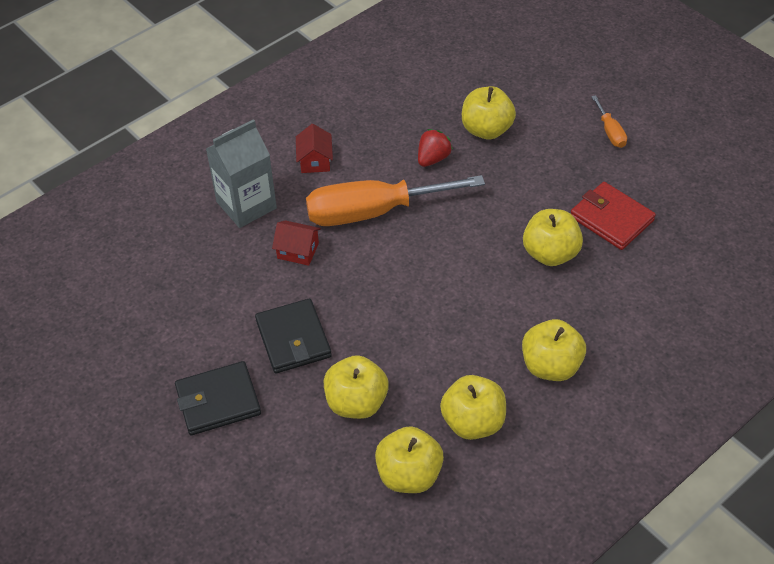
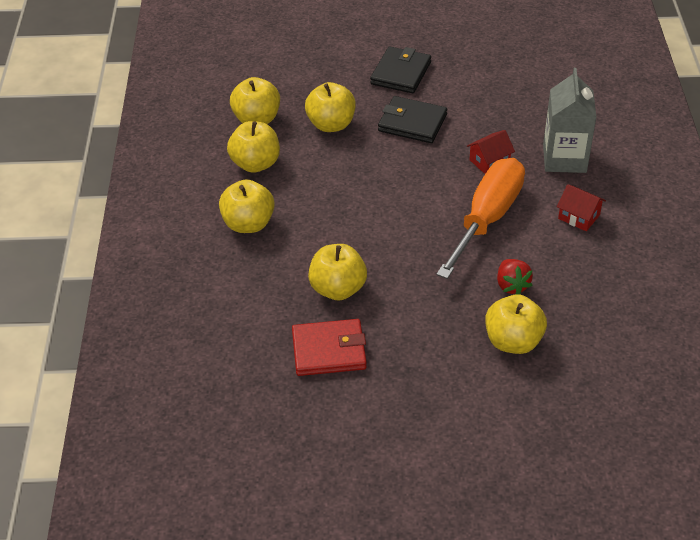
camera: 130 degrees right, 5 degrees down
(610, 132) = (423, 427): orange screwdriver -> none

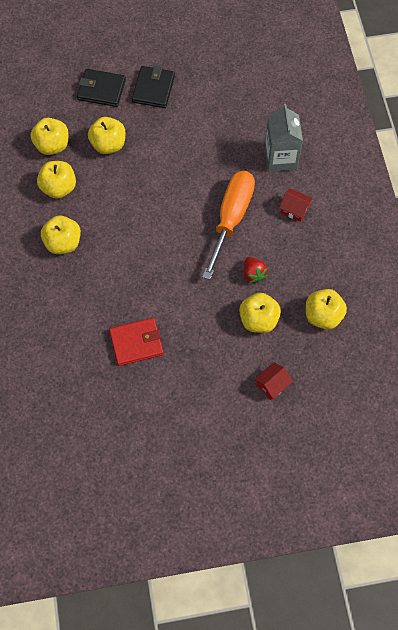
camera: 10 degrees left, 20 degrees up
(338, 289) = (135, 291): yellow apple -> yellow apple (323, 316)
(412, 123) = (168, 137): black wallet -> black wallet (101, 90)
(489, 161) = (227, 167): red house -> red house (272, 385)

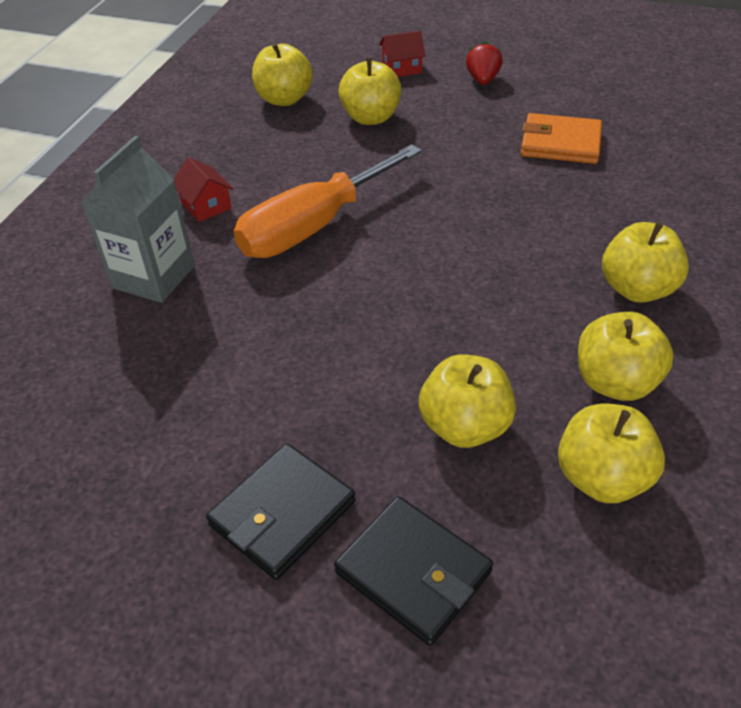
camera: 150 degrees left, 20 degrees down
(136, 343) = (560, 143): red wallet -> orange wallet
(253, 274) = (337, 158): red strawberry -> red strawberry (482, 80)

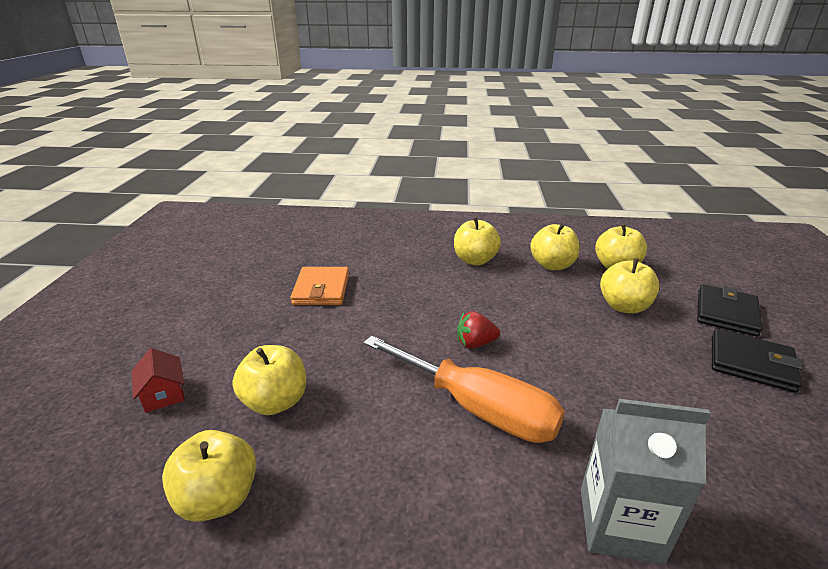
camera: 105 degrees left, 15 degrees down
(206, 205) = (477, 515): red house -> none
(482, 80) = (208, 334): red strawberry -> red strawberry (475, 343)

